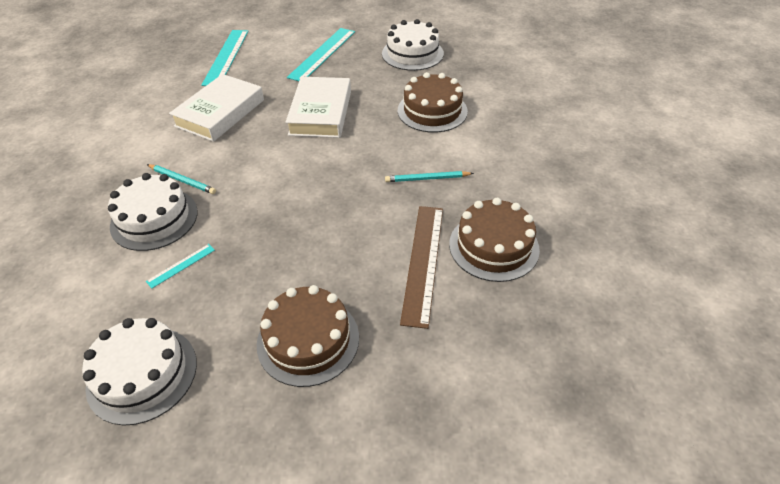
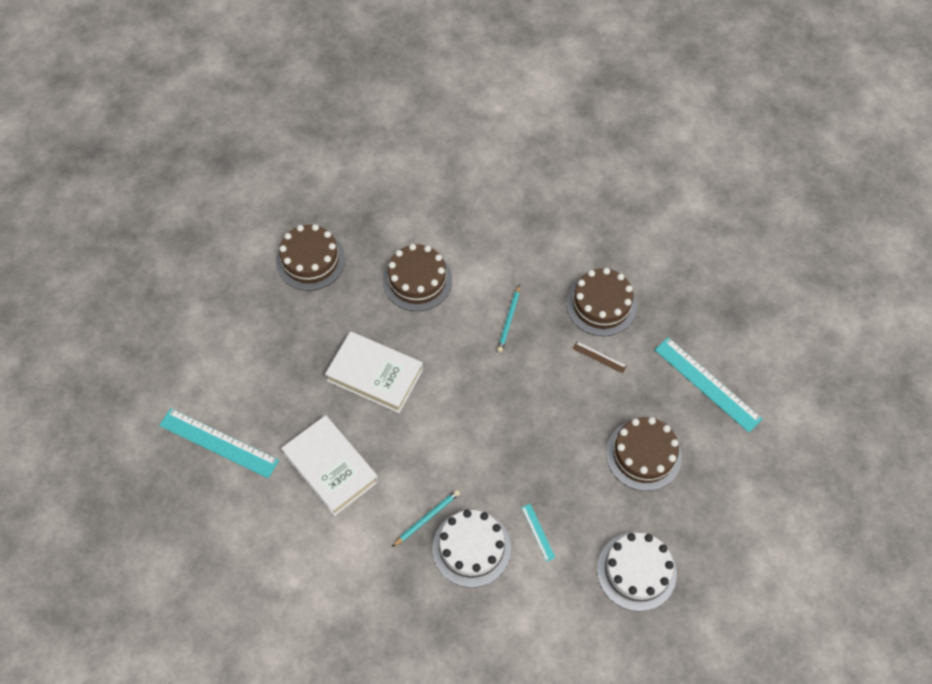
camera: 70 degrees left, 15 degrees up
(322, 54) = (265, 344): turquoise ruler -> turquoise ruler (707, 384)
(412, 53) = (310, 260): white cake -> brown cake
(423, 262) = (599, 357): brown ruler -> brown ruler, size x0.46

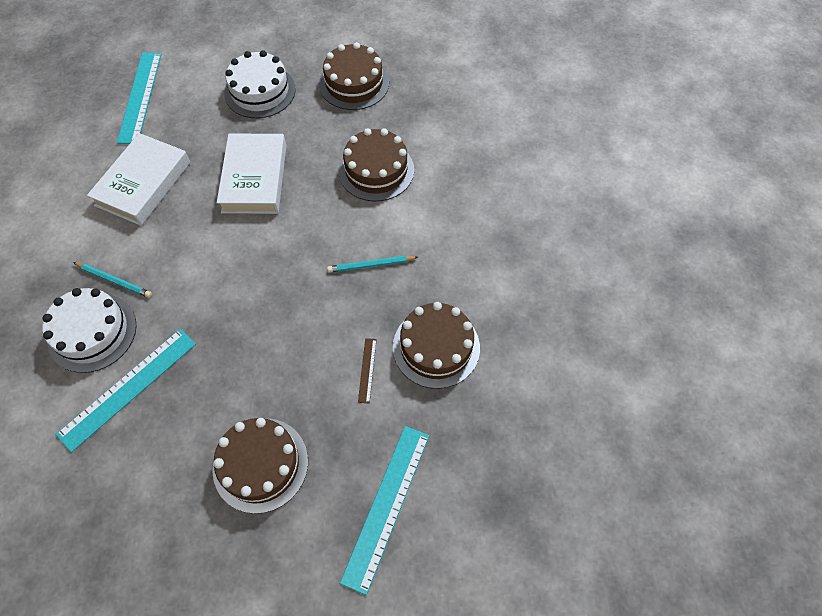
camera: 65 degrees right, 0 degrees up
(538, 532) = (128, 388): turquoise ruler -> turquoise ruler, size x2.19
(636, 571) = (109, 510): white cake -> white cake (260, 91)

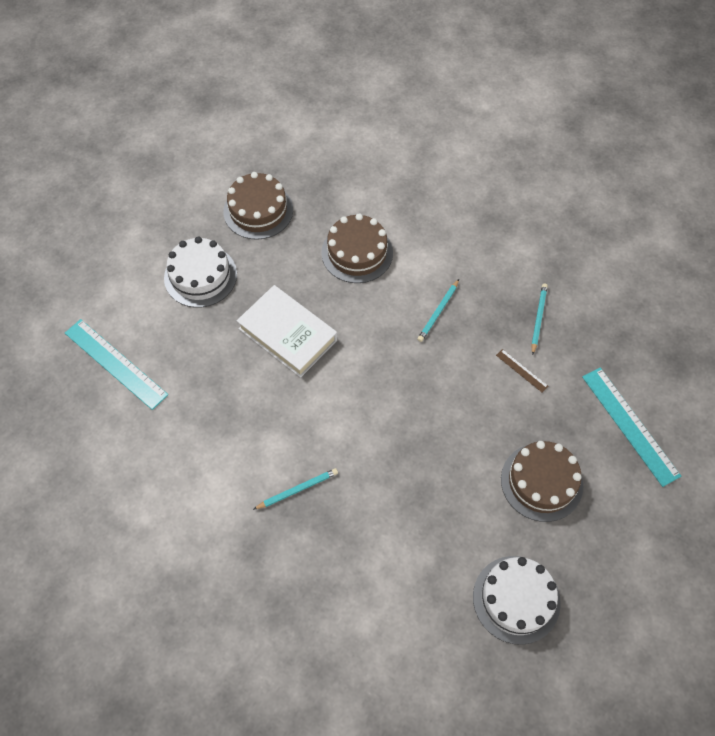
camera: 50 degrees left, 0 degrees up
(92, 332) = (334, 532): white cake -> white cake (516, 599)
(128, 388) = (407, 533): turquoise ruler -> none
(143, 184) = (216, 414): white book -> none
(436, 347) = (538, 318): brown cake -> turquoise pencil

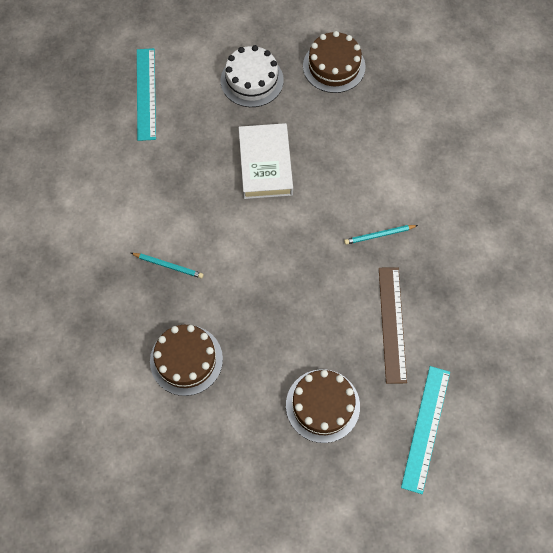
camera: 45 degrees right, 5 degrees up
(357, 253) = (368, 149): brown cake -> brown cake (186, 360)
(516, 599) = (224, 458): white cake -> none
(521, 370) = (392, 324): brown ruler -> brown ruler, size x2.19
(538, 318) = (444, 300): turquoise pencil -> none

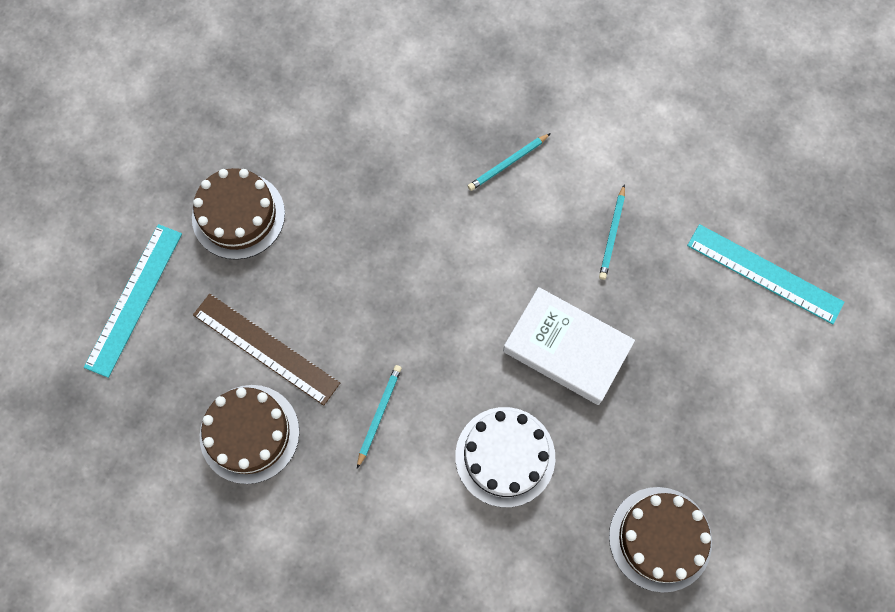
camera: 125 degrees right, 5 degrees up
(176, 181) = (612, 234): none -> turquoise pencil
(186, 360) = (387, 118): brown cake -> brown cake (249, 433)
(252, 80) = (705, 414): white cake -> white cake (505, 456)
(426, 428) = (134, 299): turquoise ruler -> turquoise ruler turned 60 degrees clockwise

